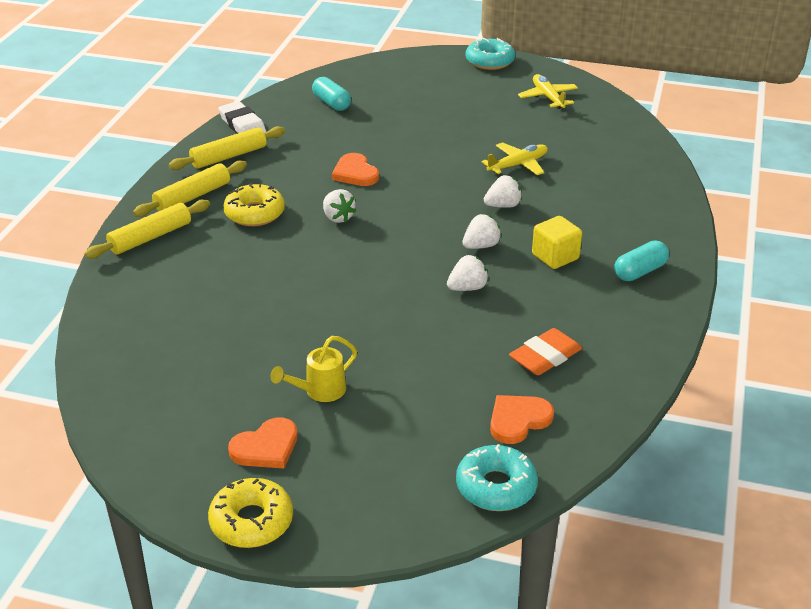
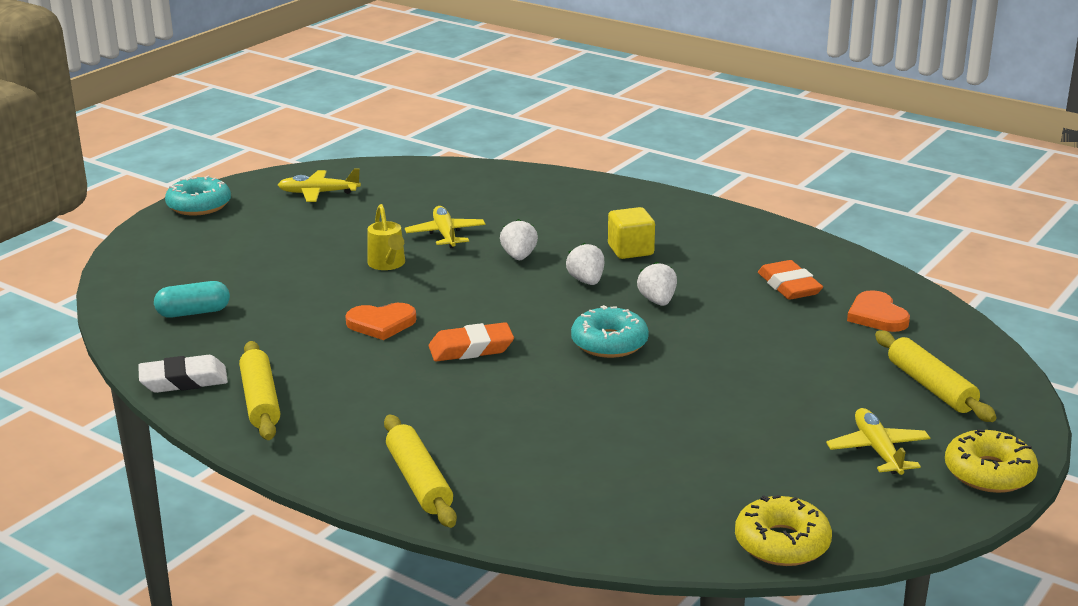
camera: 70 degrees left, 10 degrees down
(193, 197) = (342, 439): yellow rolling pin -> yellow rolling pin (931, 387)
(254, 213) = (419, 400): yellow donut -> yellow donut (782, 543)
(266, 447) = (877, 450): orange heart -> yellow plane
(319, 391) = (796, 407): yellow watering can -> yellow watering can (388, 265)
(338, 217) = (471, 349): white strawberry -> orange eraser
(496, 487) = (965, 342): turquoise donut -> turquoise donut (609, 343)
(640, 271) = (679, 219): turquoise capsule -> none

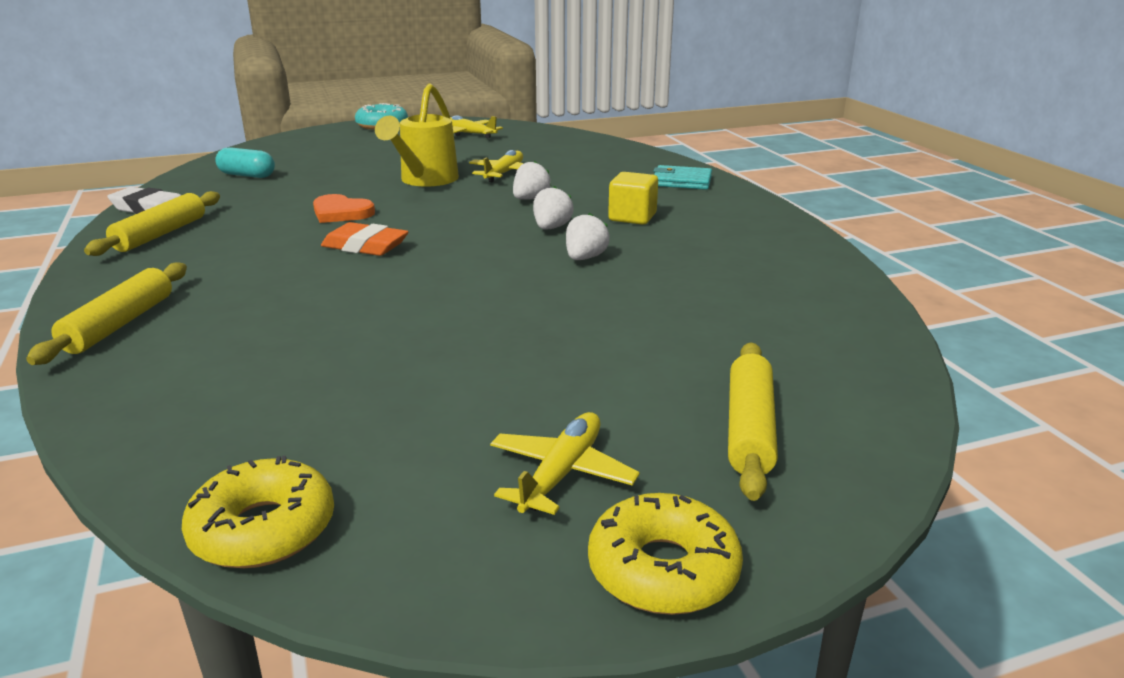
camera: 35 degrees right, 0 degrees up
(388, 265) = (425, 181): yellow watering can -> yellow watering can, size x1.65
(609, 343) = (480, 276): turquoise donut -> none
(610, 199) = (682, 181): none -> turquoise wallet
(789, 286) = (739, 282): orange eraser -> none
(877, 316) = (797, 335): orange heart -> none

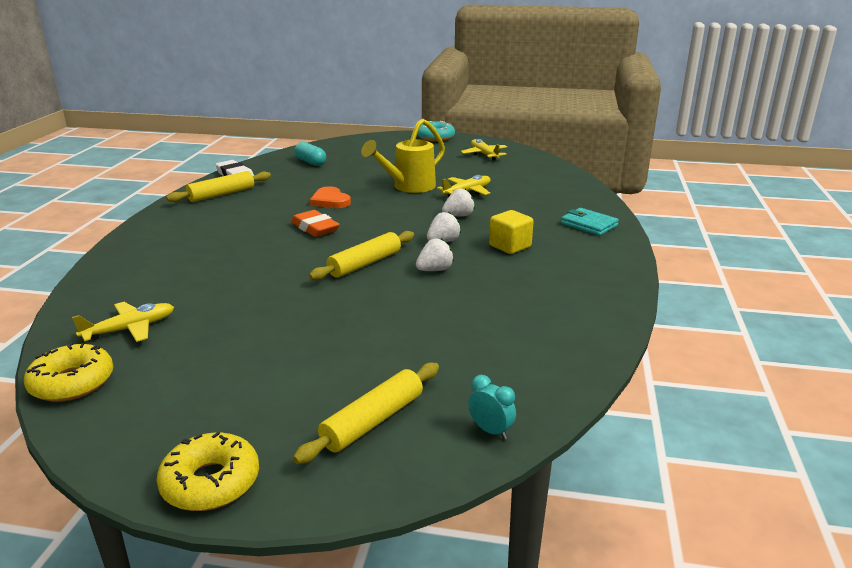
camera: 30 degrees right, 0 degrees up
(119, 324) = (142, 247): yellow rolling pin -> yellow rolling pin (364, 264)
(562, 473) = (234, 407): yellow plane -> yellow plane (130, 329)
(878, 396) = (490, 431): none -> turquoise clock

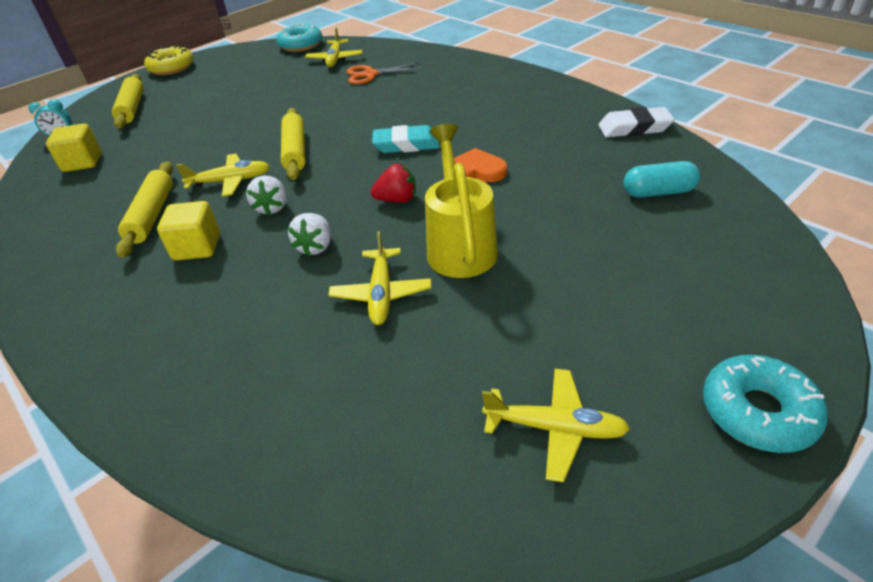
camera: 130 degrees right, 15 degrees up
(72, 382) = (301, 45): yellow donut -> turquoise donut
(175, 288) = (370, 74): none -> orange scissors
(222, 194) = (568, 112): yellow rolling pin -> yellow rolling pin (152, 215)
(315, 228) = (406, 145): orange eraser -> turquoise eraser
(387, 211) = (397, 200): none -> red strawberry
(434, 270) = (230, 181): white strawberry -> yellow plane
(507, 366) = (83, 162): none -> yellow cube
(589, 225) = (135, 352): turquoise wallet -> none

